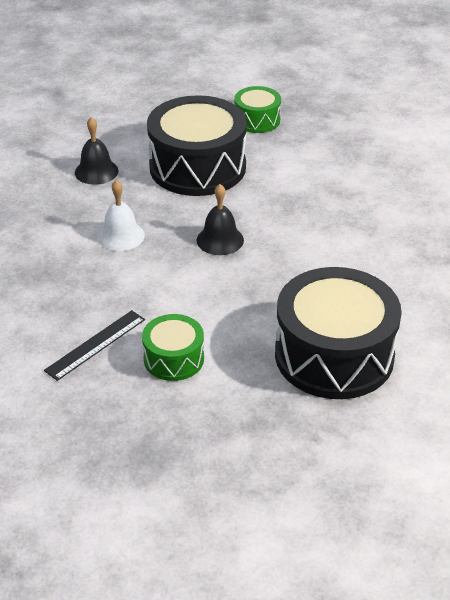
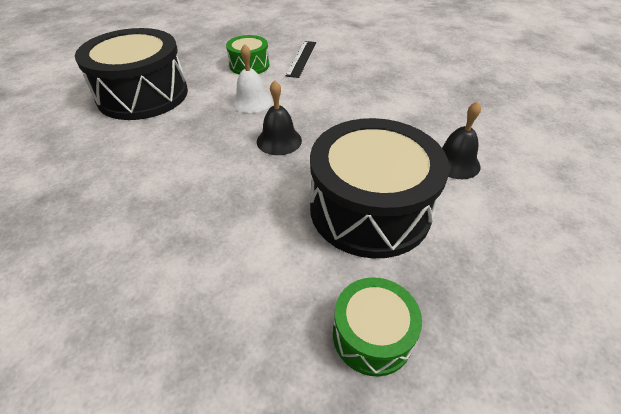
camera: 150 degrees right, 5 degrees up
(121, 236) = (360, 116): white bell -> white bell (251, 101)

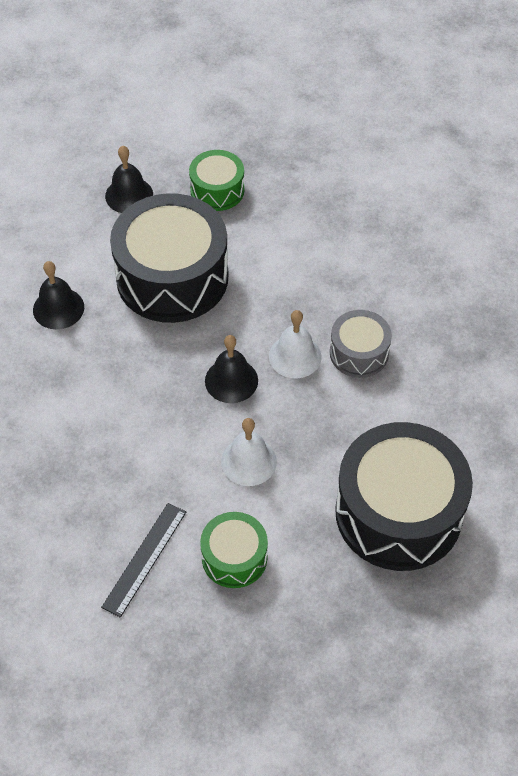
camera: 165 degrees left, 10 degrees up
(166, 178) = (359, 353): none -> grey drum
(227, 166) = (295, 356): none -> white bell
(481, 297) = (129, 195): none -> black bell

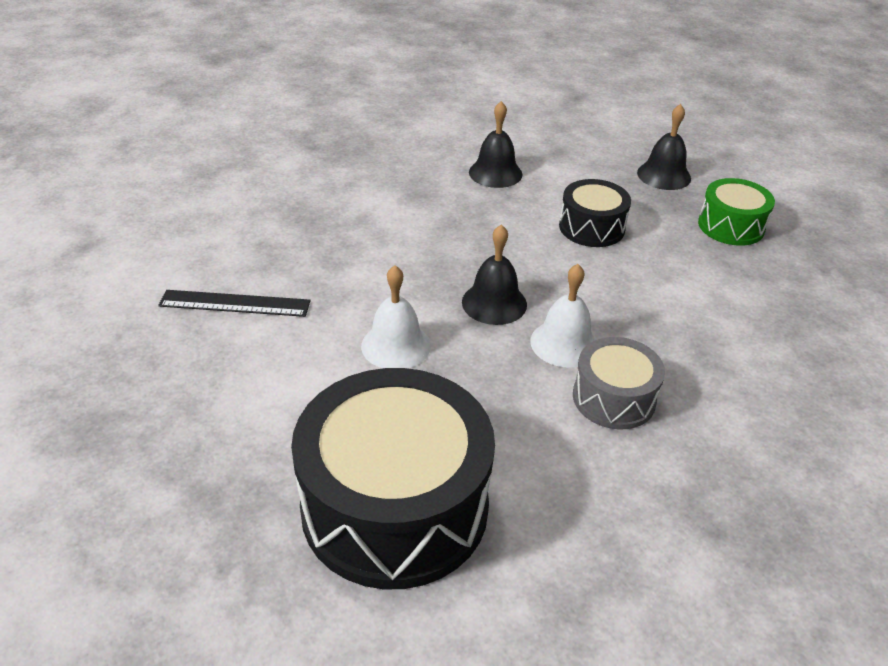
camera: 65 degrees right, 15 degrees down
(172, 277) = (591, 227): black drum -> black drum, size x0.51
(234, 557) = (262, 369): green drum -> none

